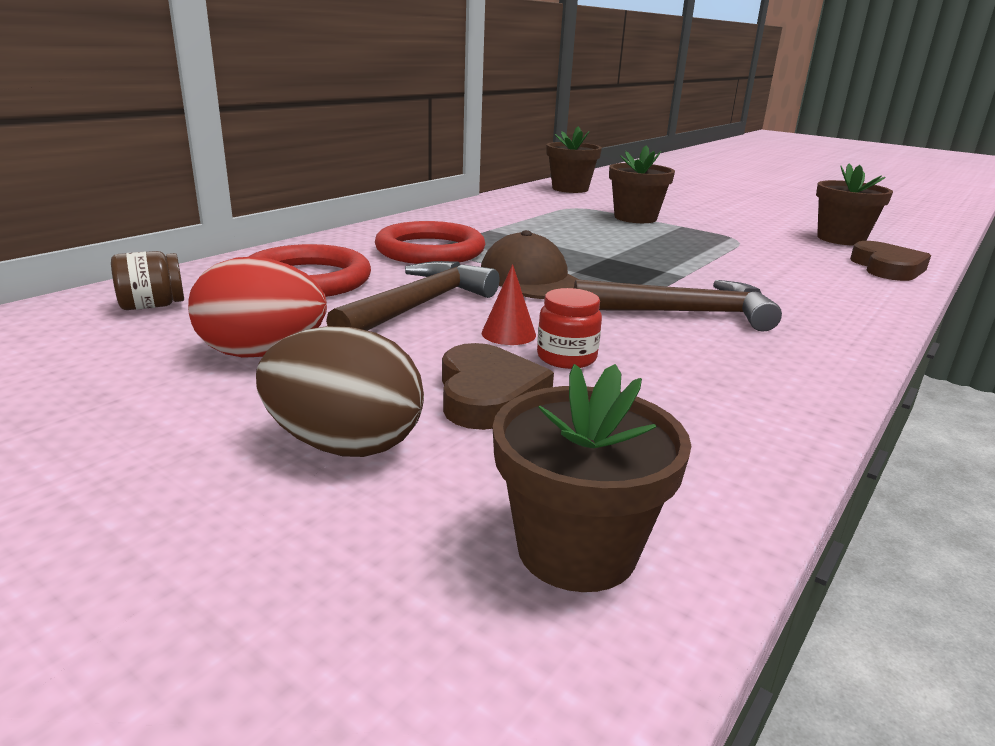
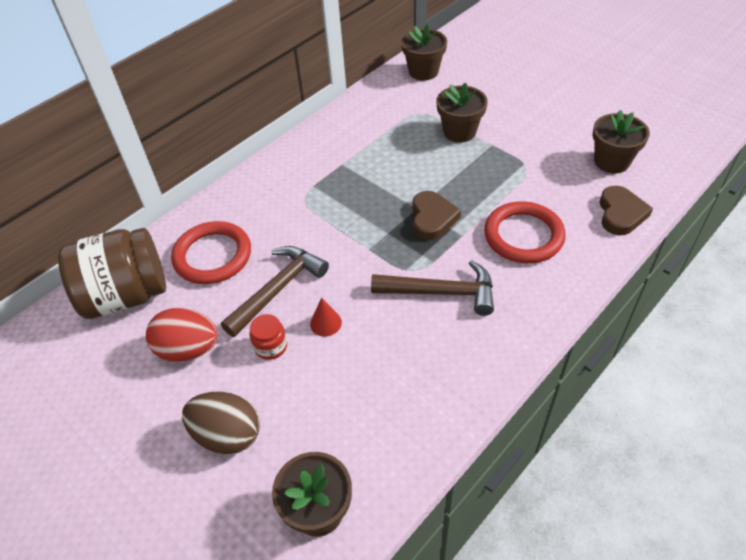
camera: 10 degrees right, 25 degrees up
(152, 306) = (126, 295): brown jar -> brown jar, size x2.39
(430, 250) = (294, 205): red ring -> red ring (523, 236)
(488, 395) = (302, 390): brown heart -> brown heart (432, 218)
(531, 279) = (355, 247): brown cap -> none
(566, 357) = (353, 350): red jar -> red jar (271, 346)

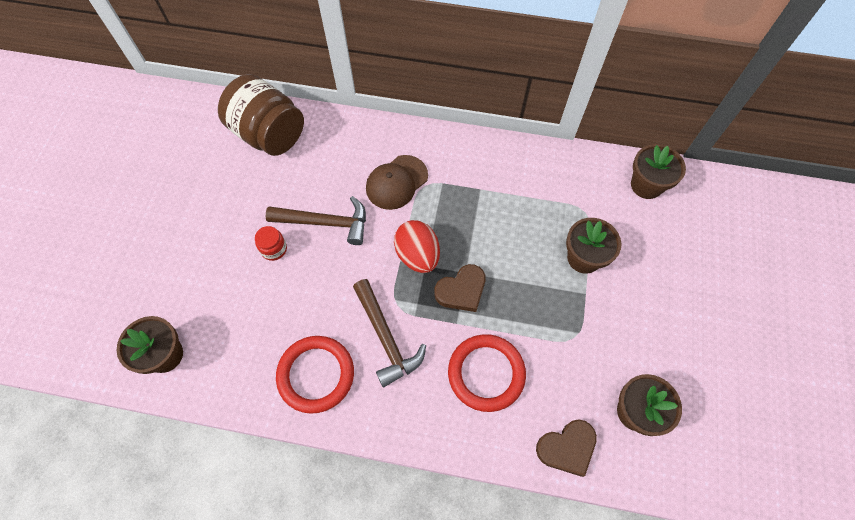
camera: 55 degrees right, 15 degrees up
(188, 349) = (245, 200): red egg -> red egg (417, 255)
(213, 256) = (332, 162): red ring -> red ring (316, 375)
(227, 435) = (193, 267): brown egg -> none
(283, 216) = (396, 182): none -> brown cap
(325, 323) = (312, 272): red cone -> none

